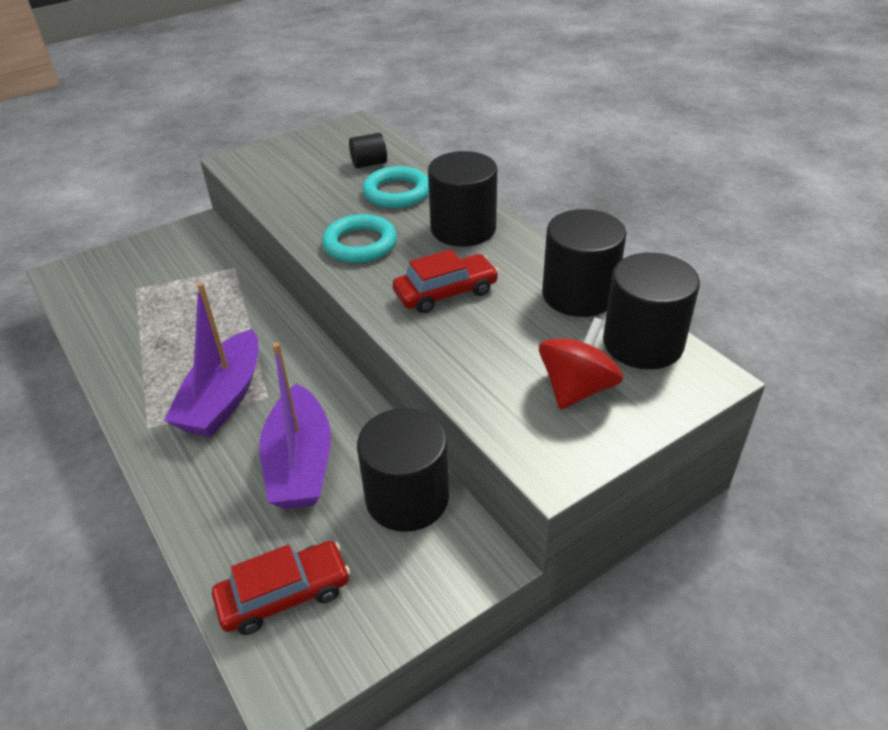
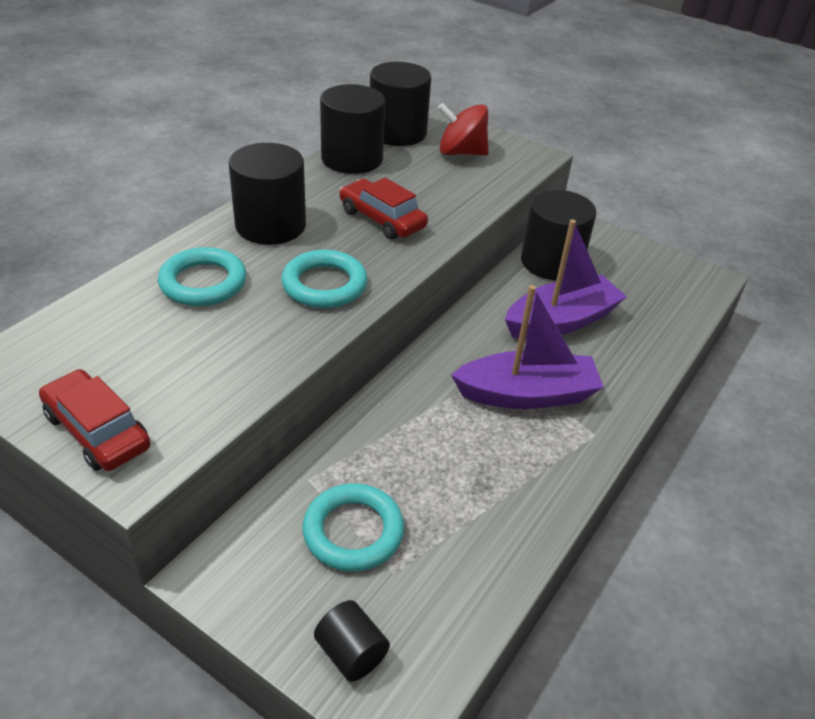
camera: 115 degrees left, 0 degrees up
(178, 278) = (353, 531): none -> turquoise ring
(284, 595) = (663, 296): red car -> red car (97, 431)
(369, 164) = (128, 322): black cylinder -> black cylinder (351, 653)

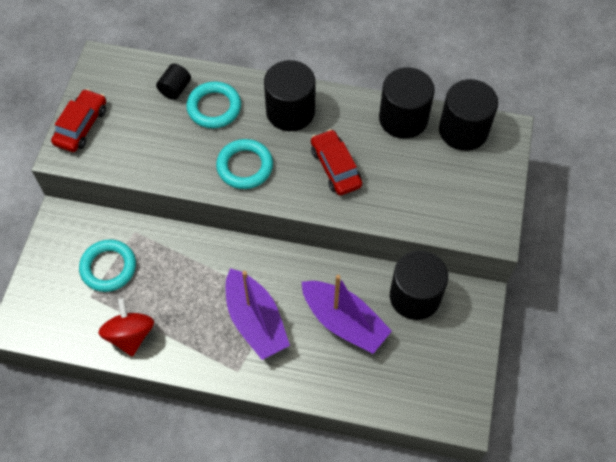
camera: 70 degrees right, 20 degrees up
(351, 653) = (39, 295): black cylinder -> black cylinder (175, 89)
(382, 219) = (335, 167): red car -> red car turned 45 degrees counterclockwise
(461, 152) = (462, 182): red spinning top -> red spinning top (130, 335)

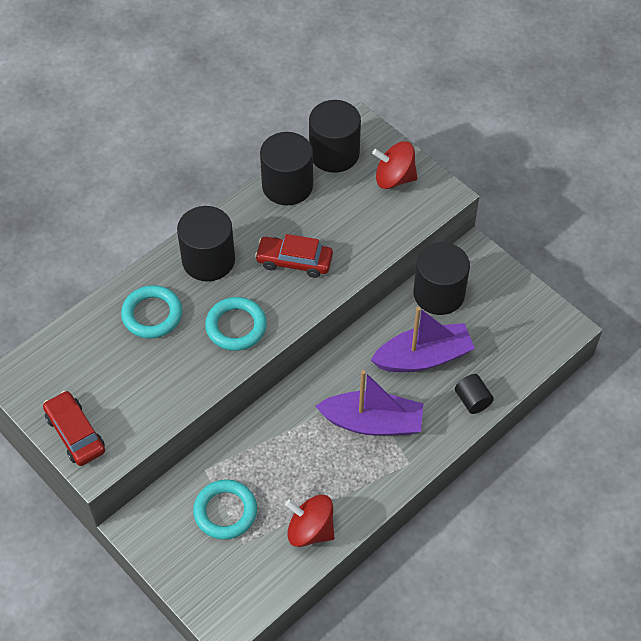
camera: 55 degrees left, 5 degrees down
(175, 89) = (103, 334): black cylinder -> black cylinder (472, 400)
(477, 187) = (394, 178): none -> red spinning top

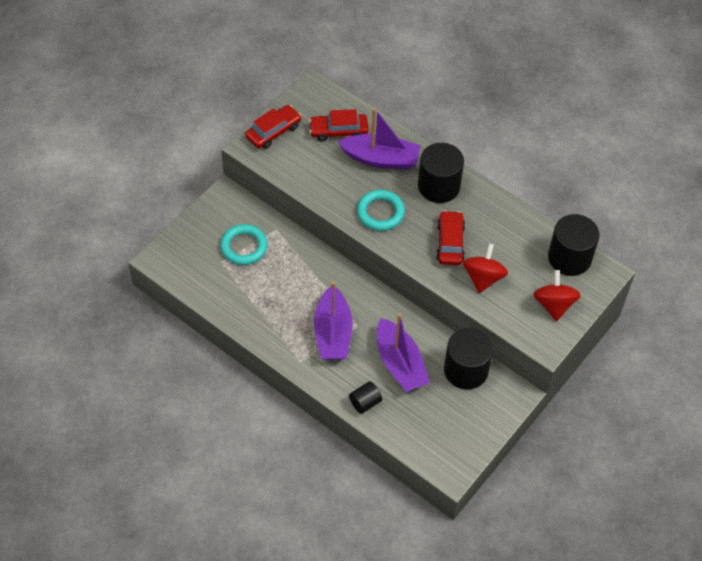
camera: 80 degrees right, 0 degrees up
(94, 356) = (338, 131): none -> red car
(152, 315) = (381, 159): turquoise ring -> purple boat
(287, 186) = (526, 229): black cylinder -> none
(310, 530) = (235, 302): red spinning top -> red spinning top (483, 278)

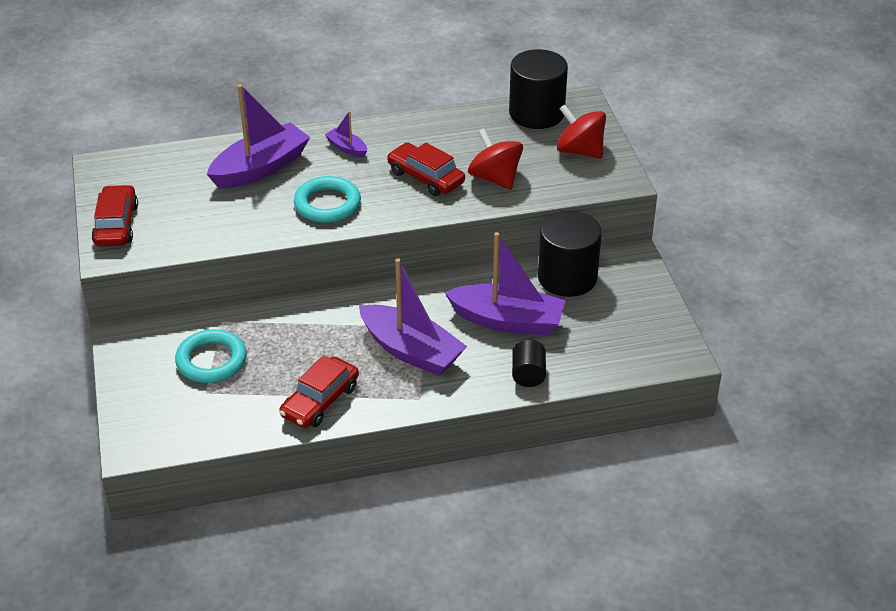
camera: 50 degrees left, 15 degrees down
(338, 131) = (184, 178): red car -> red car (320, 401)
(439, 186) = (347, 148): black cylinder -> purple boat

